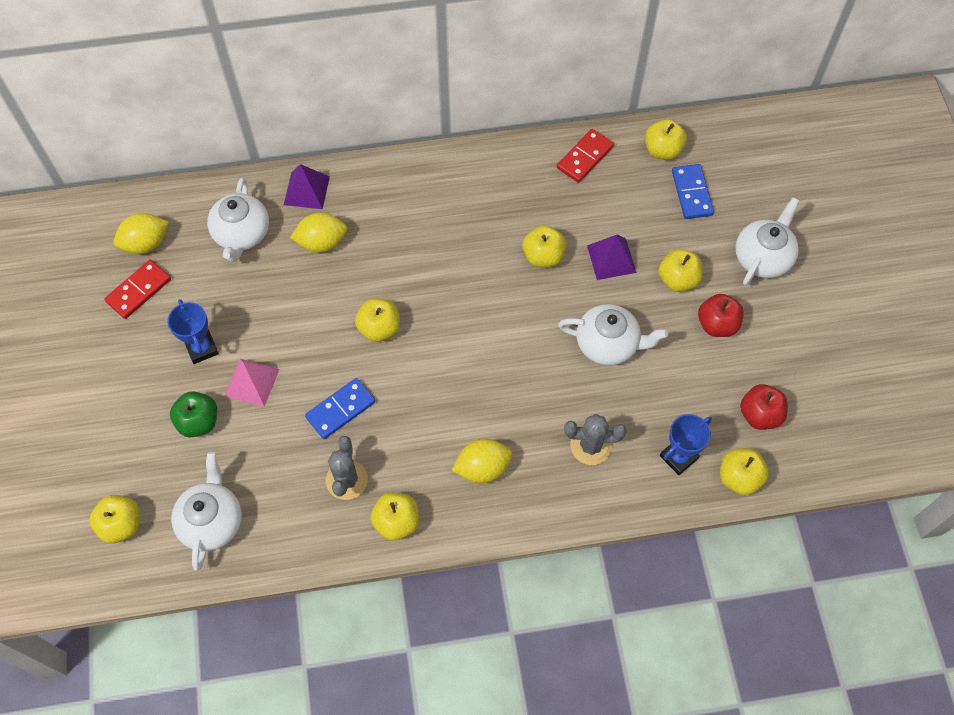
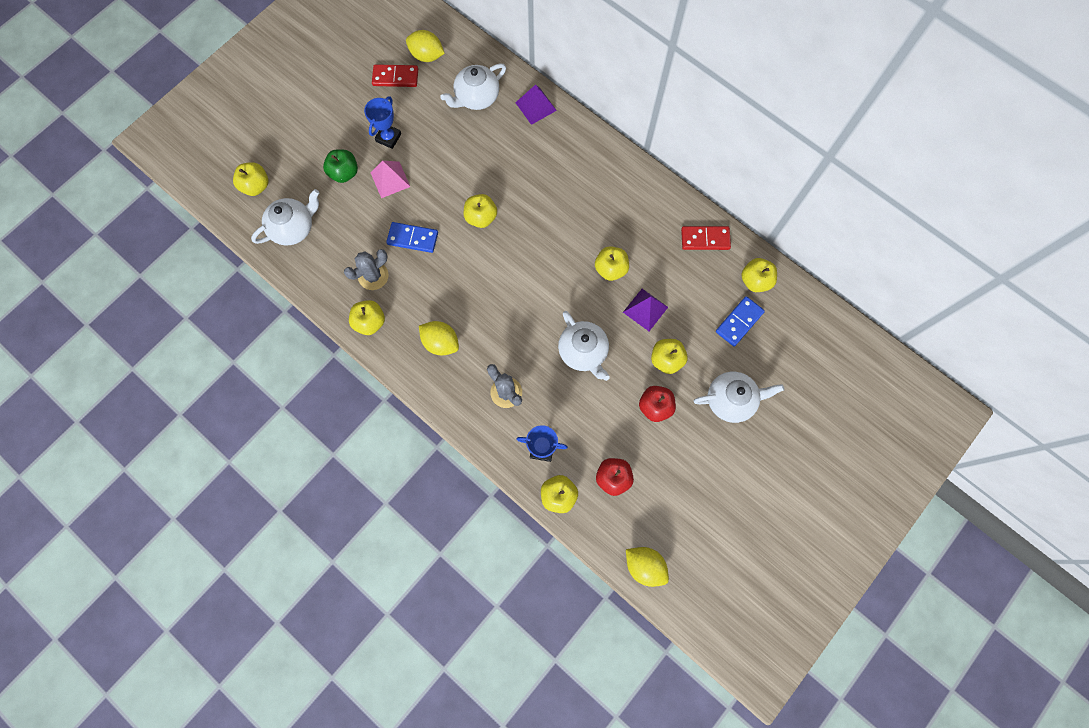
camera: 50 degrees right, 10 degrees up
(322, 242) = (509, 142): yellow lemon -> yellow lemon (644, 566)

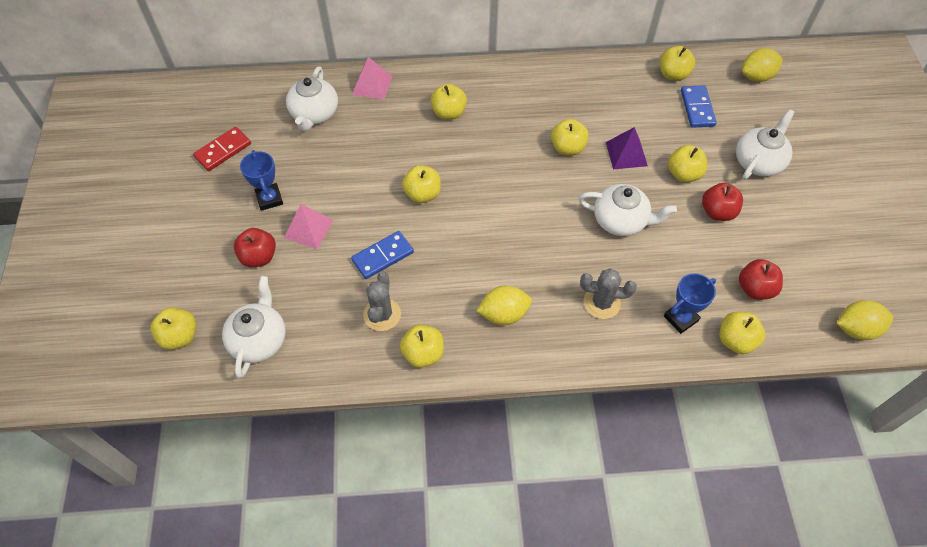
camera: 45 degrees left, 15 degrees down
(344, 173) = (259, 257): green apple -> red apple
(427, 56) = (234, 115): yellow lemon -> yellow lemon (756, 76)
(535, 106) = (372, 85): purple pyramid -> pink pyramid
(562, 172) = (449, 113): none -> yellow apple
(705, 239) = (607, 75): red domino -> none

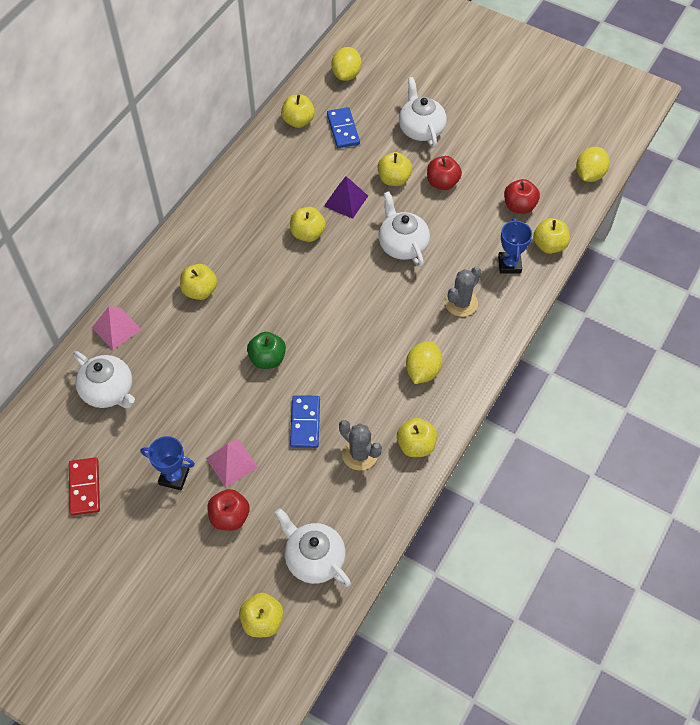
camera: 55 degrees left, 0 degrees up
(422, 194) = (267, 359): yellow apple -> green apple
(621, 221) = (402, 244): white teapot -> white teapot turned 75 degrees counterclockwise
(697, 108) = (343, 129): blue domino -> blue domino turned 45 degrees clockwise

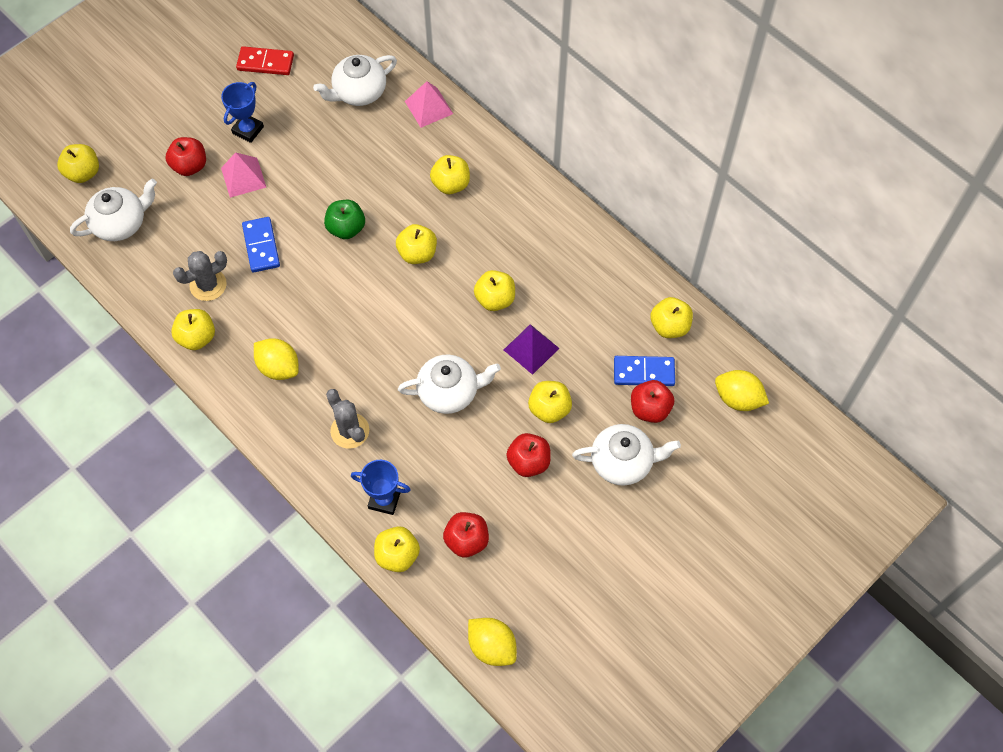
camera: 105 degrees right, 5 degrees up
(279, 298) = (417, 253): none -> yellow apple
(305, 423) = (261, 246): blue domino -> blue domino turned 60 degrees clockwise
(372, 121) = (650, 409): none -> red apple

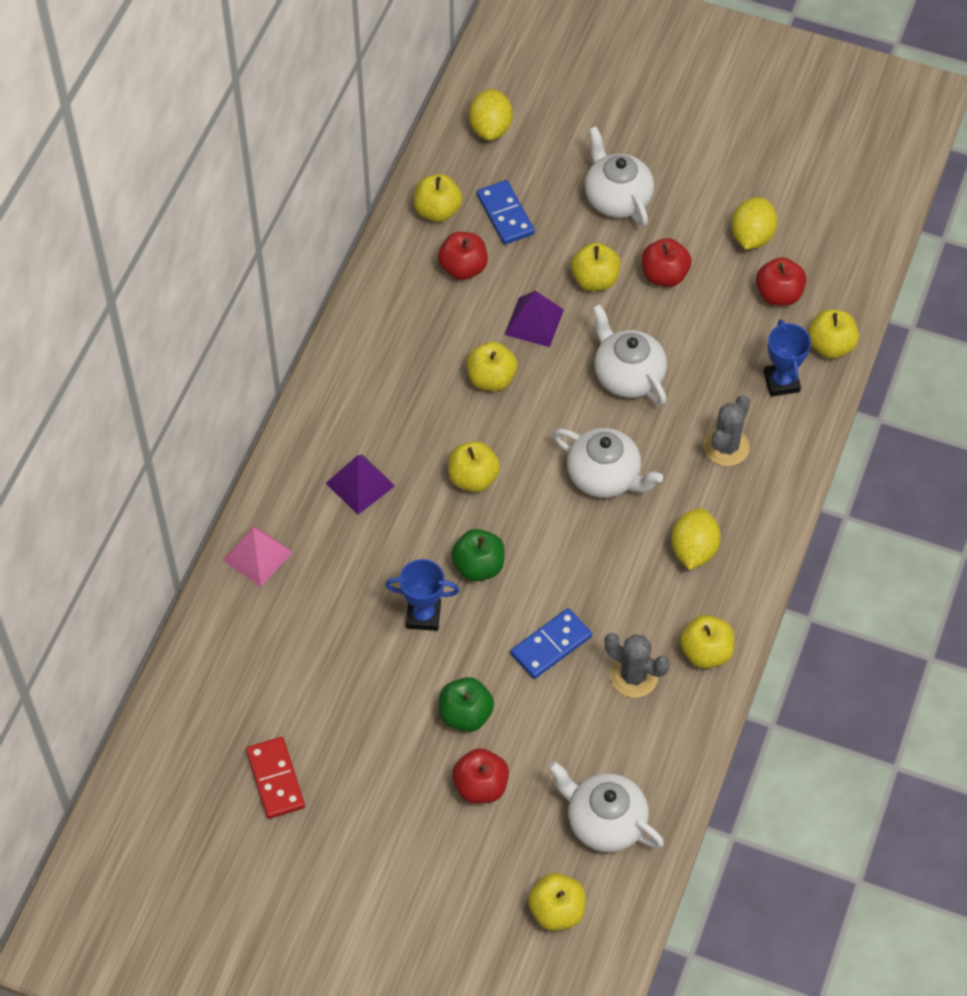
camera: 115 degrees left, 5 degrees down
(243, 177) = (465, 714): pink pyramid -> green apple
(248, 130) = (392, 746): blue trophy -> blue trophy (423, 615)
(359, 92) = (271, 645): white teapot -> white teapot (605, 476)
(451, 184) = (360, 484): yellow apple -> purple pyramid
(492, 646) = (867, 233): yellow lemon -> yellow lemon (752, 236)
(650, 409) = (544, 195): red apple -> red apple (463, 268)

